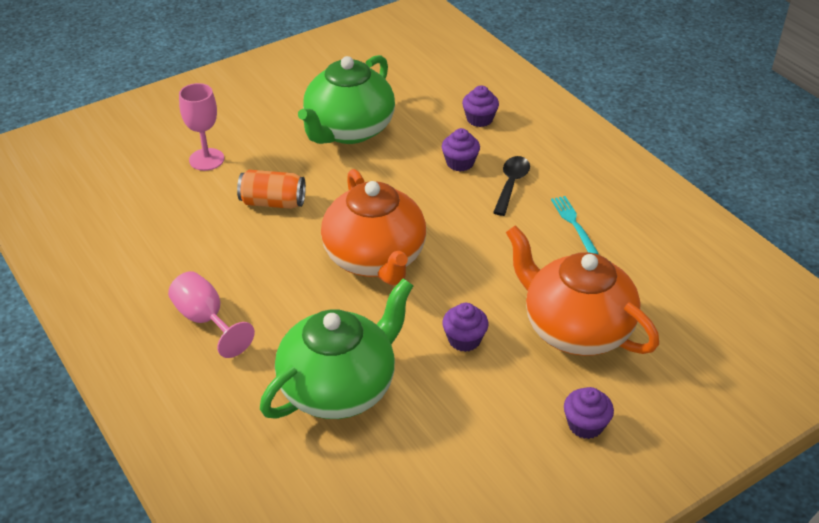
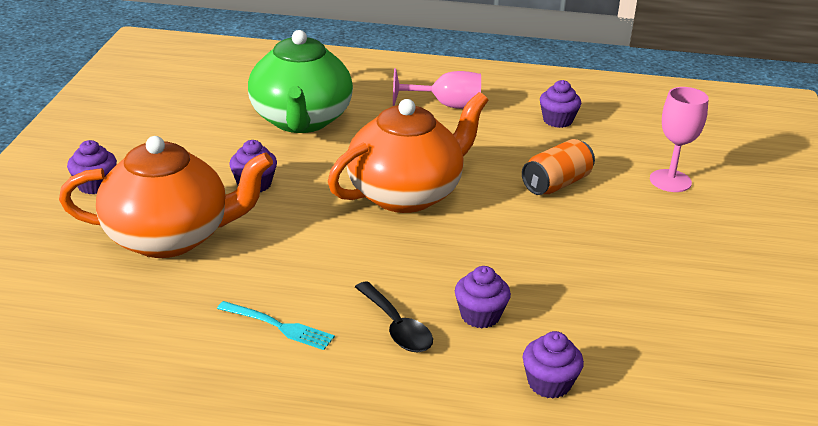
camera: 130 degrees right, 10 degrees down
(164, 247) = (557, 120): none -> purple cupcake
(348, 130) = (634, 277): green teapot -> none
(375, 259) = (406, 194): orange teapot -> orange teapot turned 120 degrees clockwise

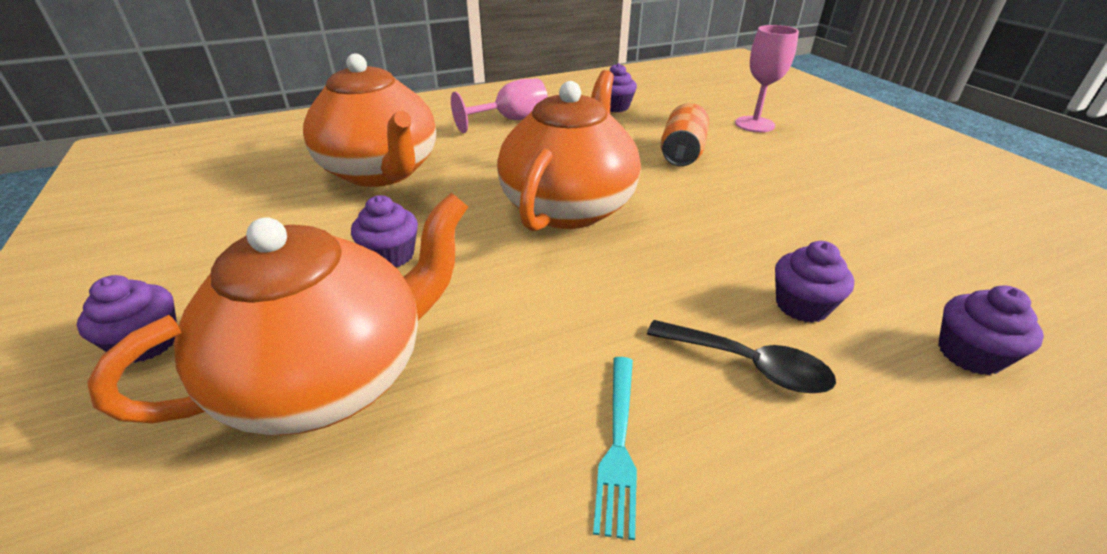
camera: 30 degrees left, 5 degrees up
(278, 326) = (618, 444): turquoise fork -> turquoise fork turned 105 degrees clockwise
(301, 121) = (382, 172): green teapot -> orange teapot

